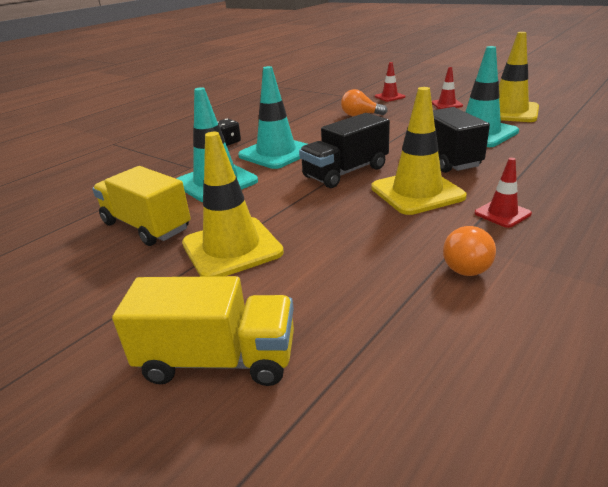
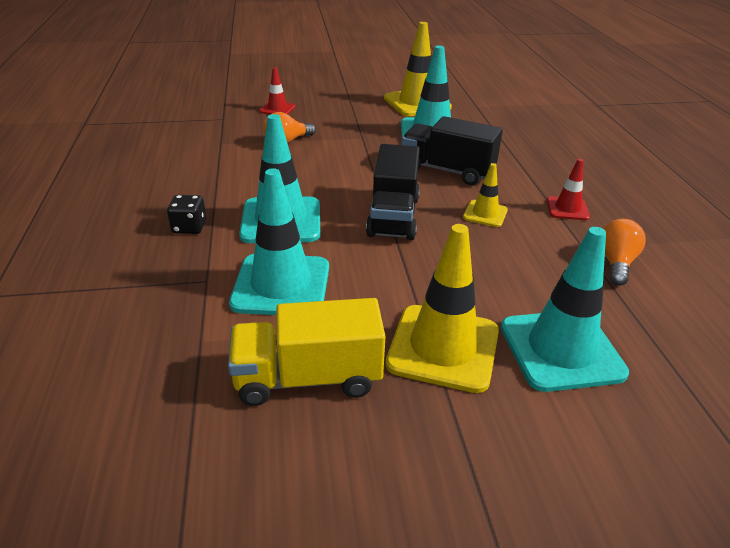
camera: 50 degrees left, 5 degrees up
(218, 360) = (621, 447): yellow truck -> none
(298, 289) = (561, 350): none -> turquoise traffic cone
(417, 192) = (485, 214): yellow traffic cone -> yellow traffic cone, size x0.52
(446, 104) = (350, 106): red traffic cone -> none
(466, 264) = (616, 263): orange light bulb -> orange light bulb turned 135 degrees counterclockwise

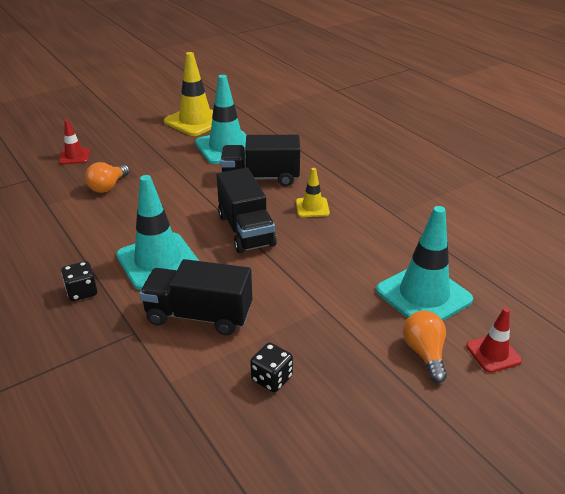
camera: 25 degrees left, 0 degrees up
(281, 285) = (199, 315): turquoise traffic cone -> black truck
(308, 378) = (272, 378): yellow truck -> black dice
(443, 347) = (349, 321): yellow traffic cone -> none
(567, 209) = (366, 186): red traffic cone -> red traffic cone (493, 353)
(616, 263) = (421, 220): orange light bulb -> orange light bulb (424, 353)

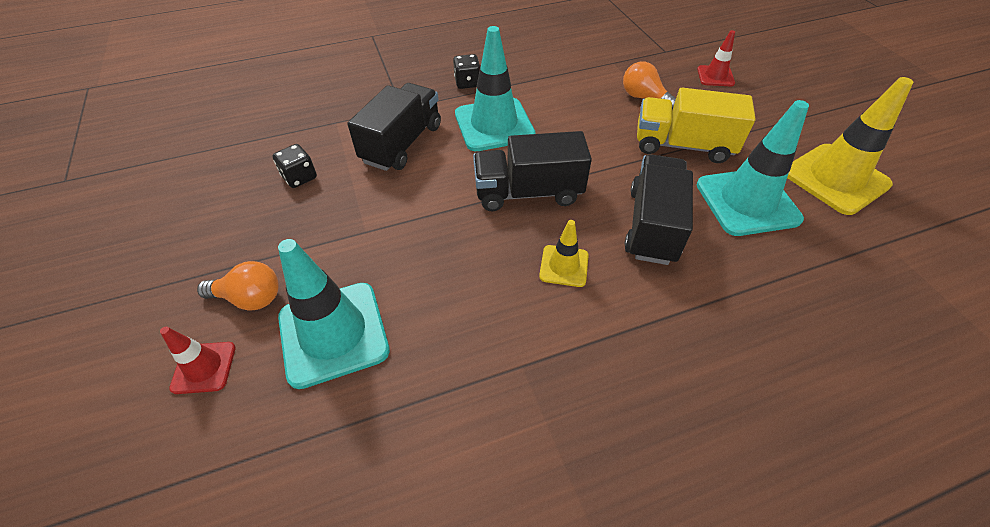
camera: 105 degrees right, 15 degrees up
(172, 169) = (683, 145): none -> yellow truck

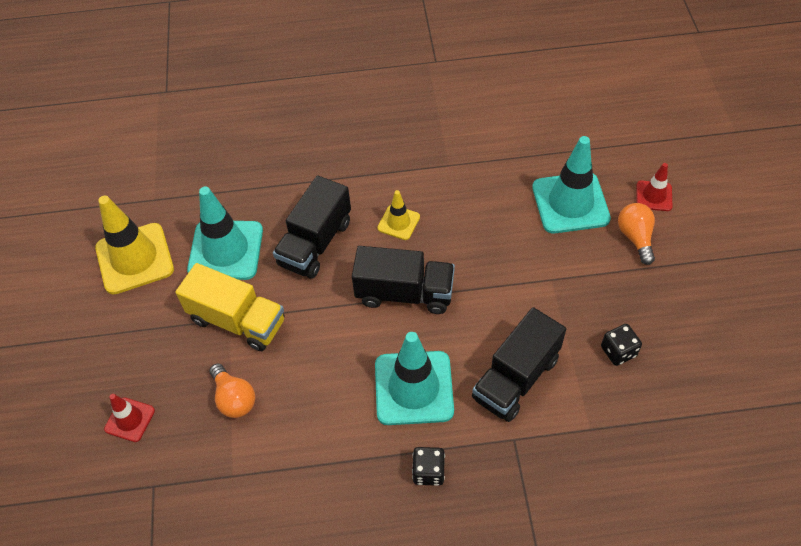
camera: 165 degrees left, 5 degrees up
(250, 298) = (635, 237): orange light bulb -> orange light bulb turned 60 degrees clockwise

